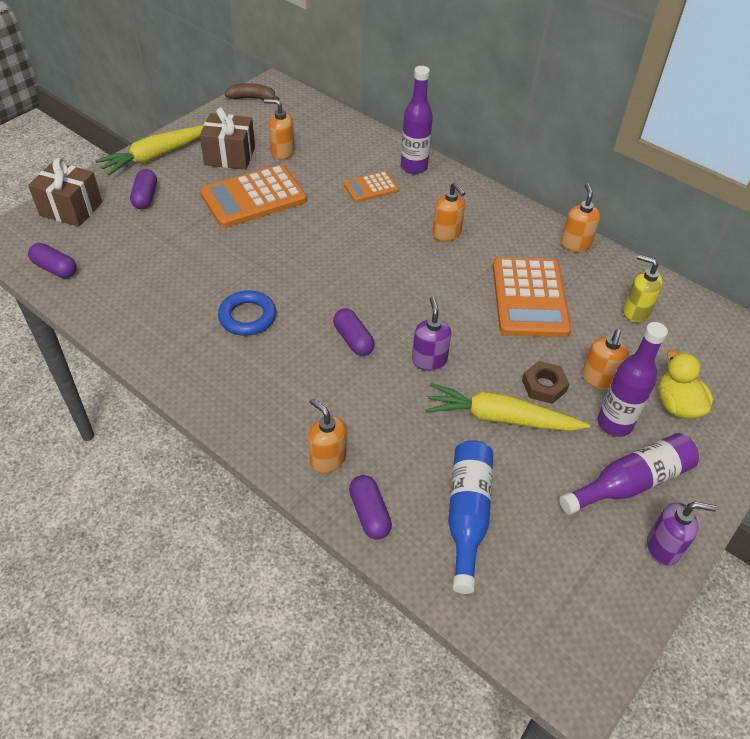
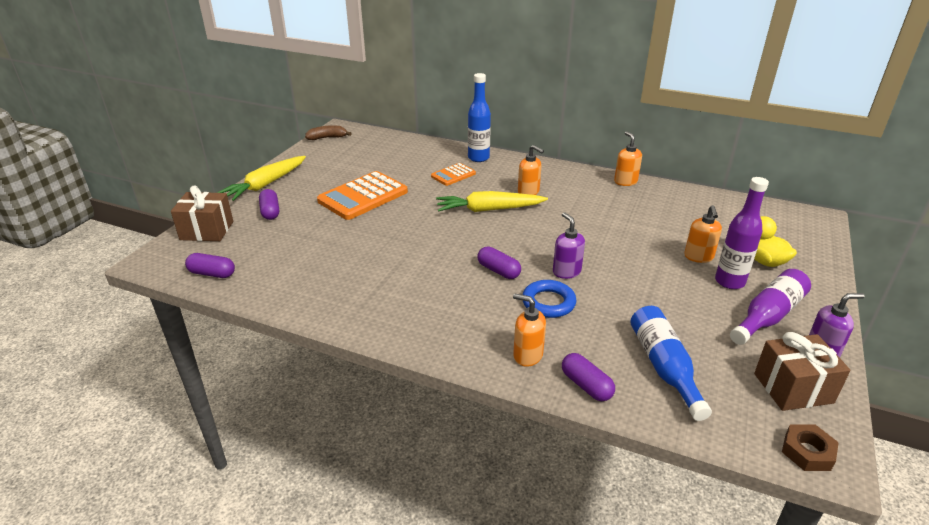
camera: 15 degrees left, 15 degrees down
(230, 156) = (328, 174): brown gift -> brown gift (793, 388)
(247, 317) = (402, 273): blue ring -> blue ring (548, 303)
(282, 152) = (370, 165): orange soap dispenser -> none
(414, 167) = (478, 158): purple bottle -> blue bottle
(500, 418) = (645, 297): yellow carrot -> yellow carrot (489, 209)
(529, 298) = (615, 219): orange calculator -> none
(544, 386) = (663, 269): brown nut -> brown nut (807, 452)
(635, 312) = (695, 212): yellow soap dispenser -> none

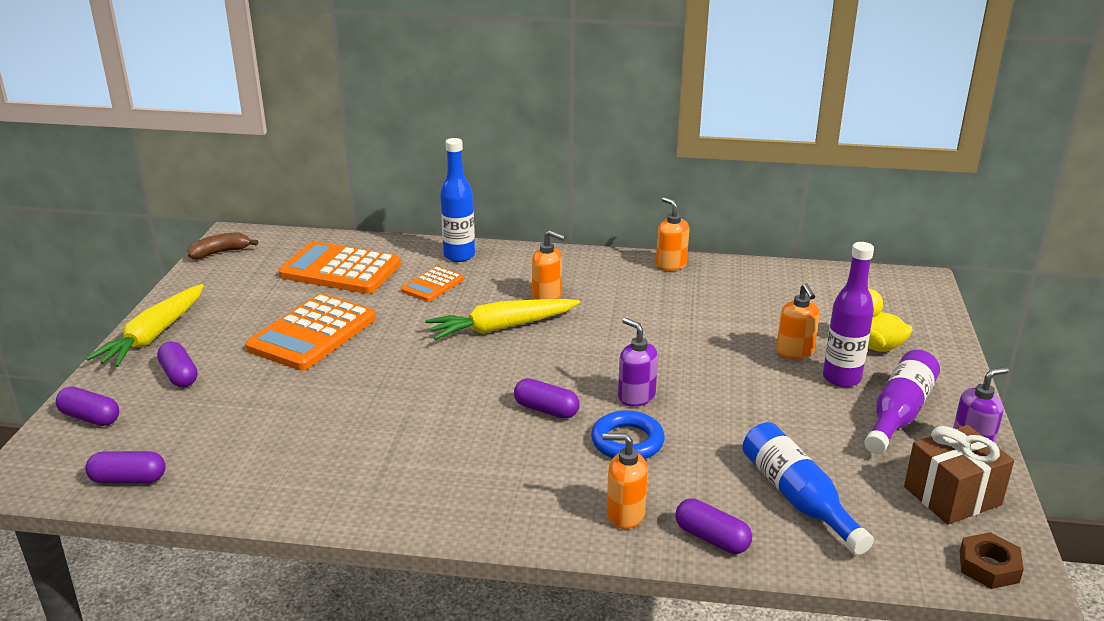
camera: 15 degrees left, 5 degrees down
(207, 230) = (90, 418): brown gift -> purple capsule
(397, 158) = (340, 270): none -> orange calculator

